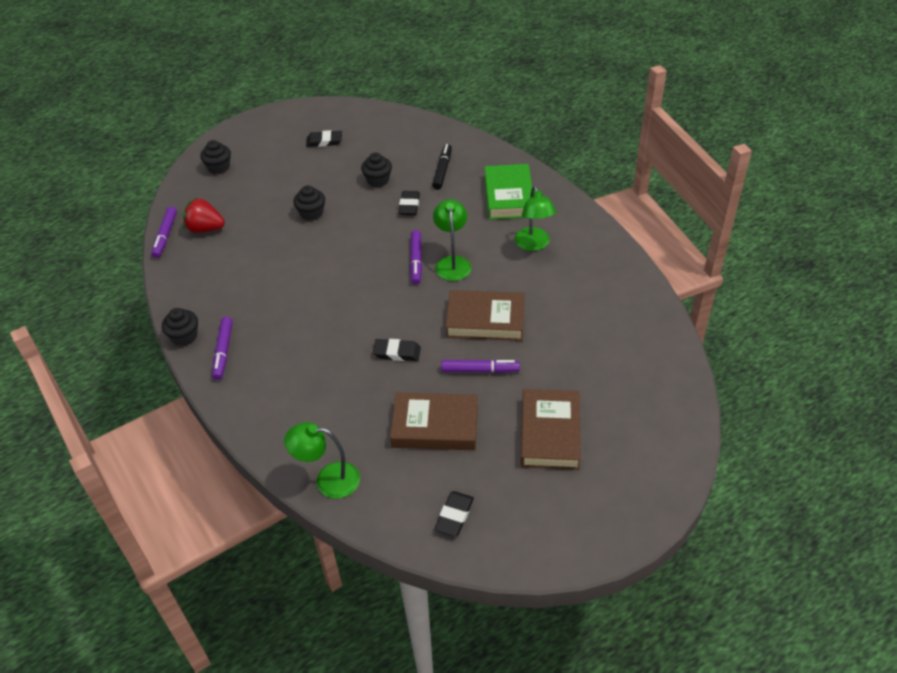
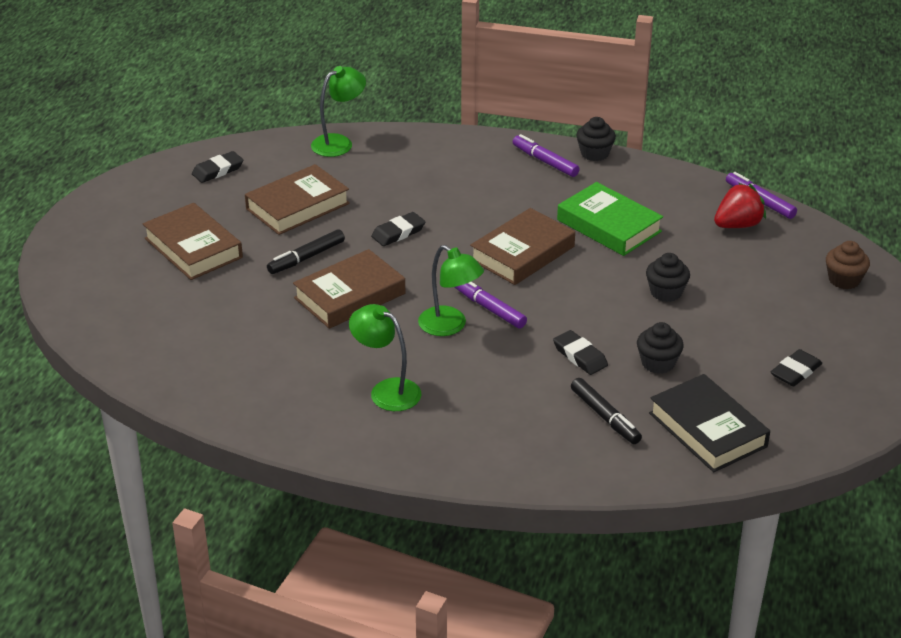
camera: 135 degrees right, 10 degrees down
(219, 167) = (844, 280): black cupcake -> brown cupcake
(346, 286) = (522, 253): none -> brown book
(406, 140) = (707, 430): none -> black book
(454, 515) = (218, 170): black eraser -> black eraser turned 75 degrees clockwise
(480, 370) = (306, 258): purple marker -> black marker
(509, 196) = (483, 430): green book -> green book (609, 226)

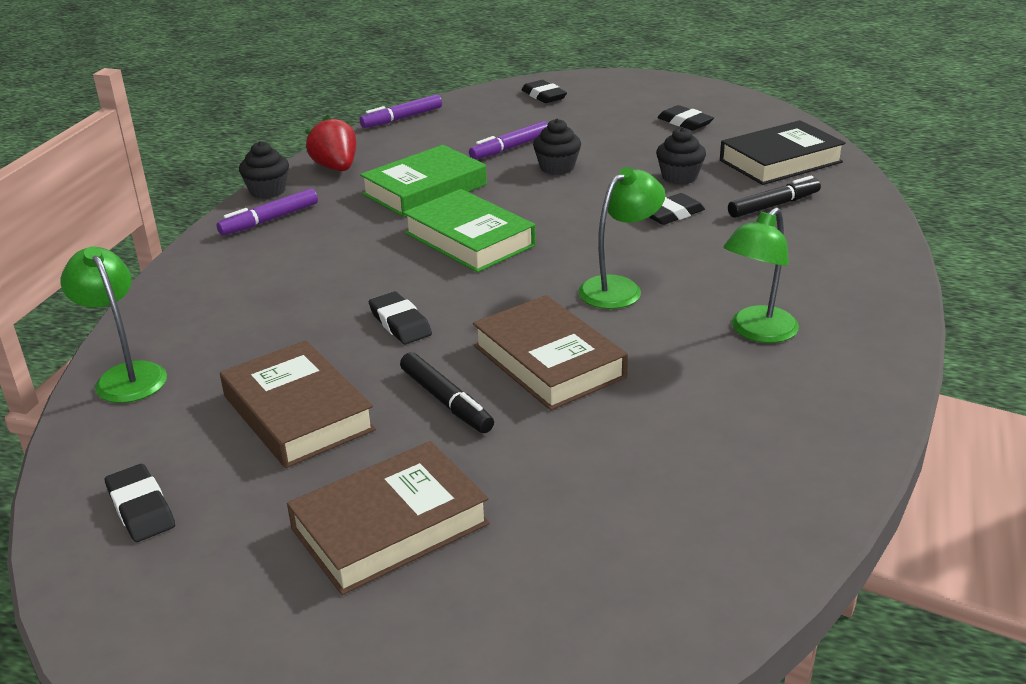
camera: 85 degrees left, 5 degrees down
(489, 308) = (582, 262): purple marker -> purple marker (510, 148)
(522, 253) = (469, 239): brown book -> green book
(737, 225) = (442, 130): red strawberry -> red strawberry (336, 168)
(844, 280) = (544, 96): brown cupcake -> black eraser

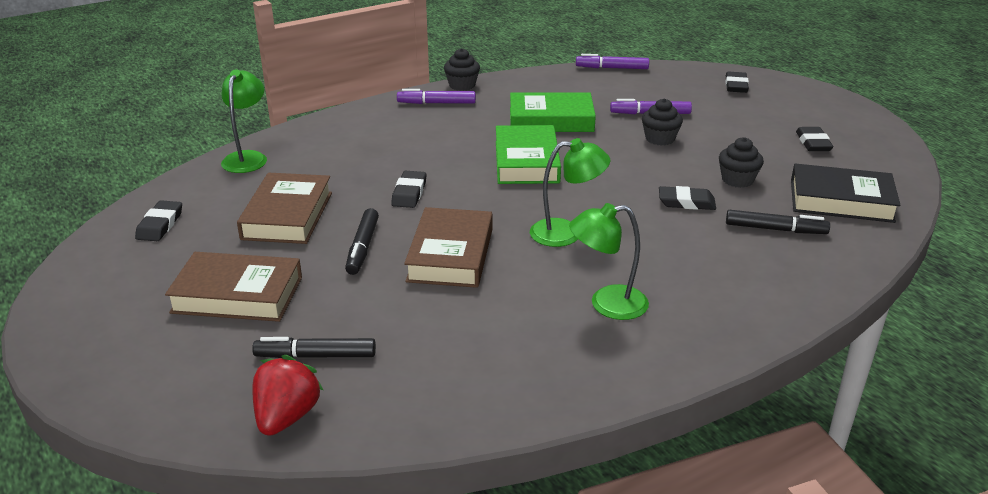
camera: 40 degrees right, 0 degrees up
(336, 168) = (521, 86): red strawberry -> red strawberry (287, 417)
(588, 533) = (315, 356): none -> black marker

